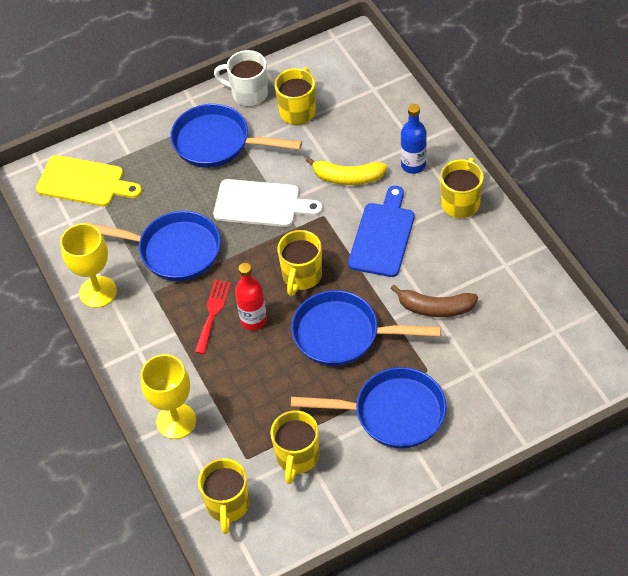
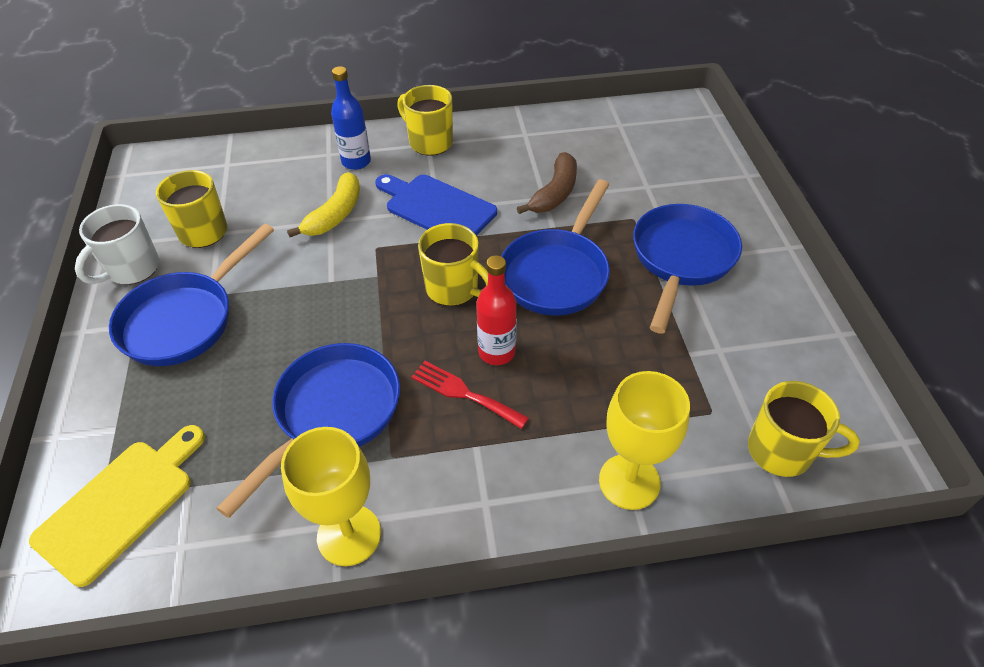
camera: 75 degrees left, 5 degrees down
(261, 204) = (318, 299): white cutting board -> none
(297, 457) = (721, 359): yellow mug -> none

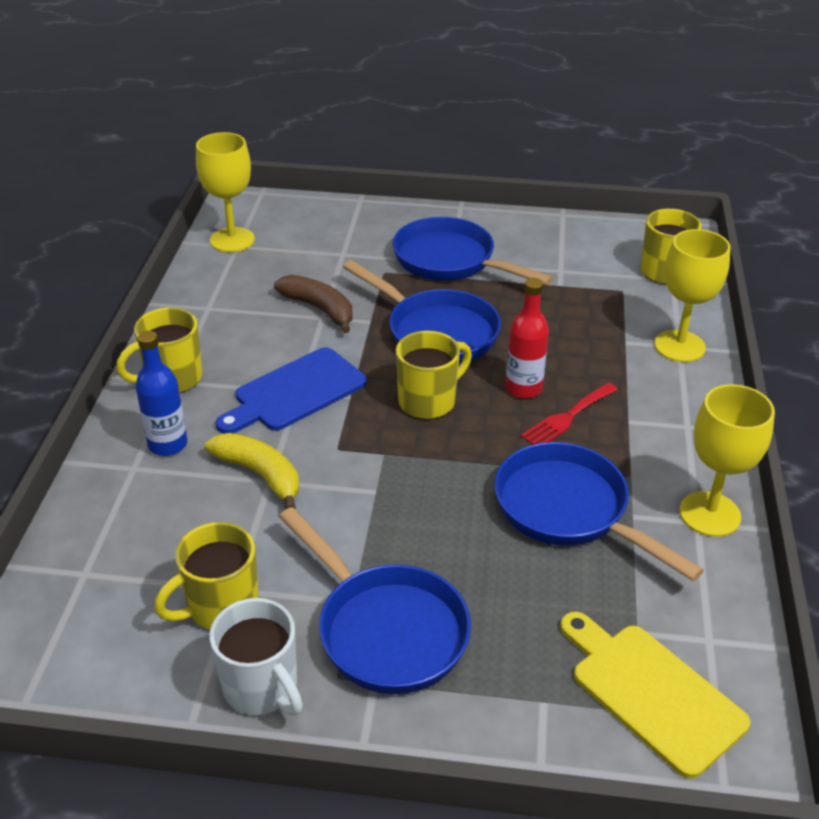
camera: 75 degrees left, 10 degrees down
(626, 120) = (232, 240): none -> yellow goblet

